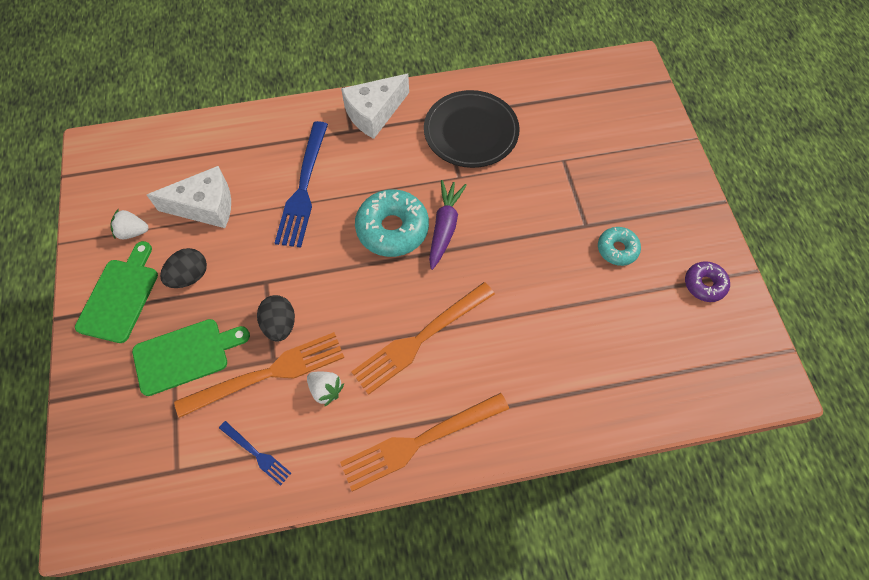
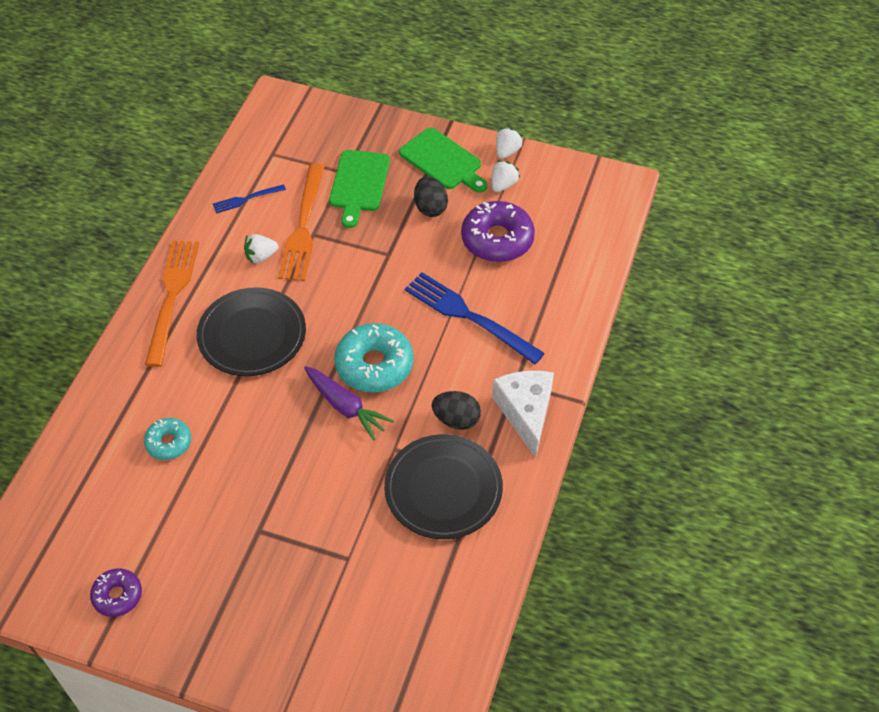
camera: 120 degrees right, 10 degrees down
(84, 248) = (507, 151): none -> white strawberry
(205, 206) = (497, 239): white cheese -> purple donut
(280, 325) = (340, 249): black egg -> black egg (456, 419)
(420, 339) = (252, 335): orange fork -> black plate
(617, 249) = (212, 541): turquoise donut -> turquoise donut (169, 443)

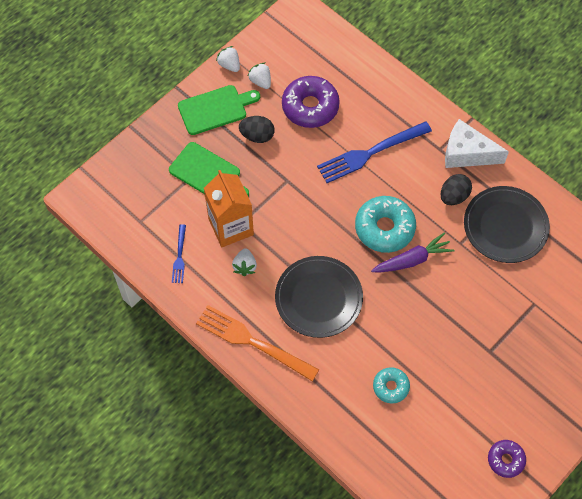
camera: 65 degrees left, 10 degrees up
(303, 227) = (231, 227): orange fork -> orange carton

